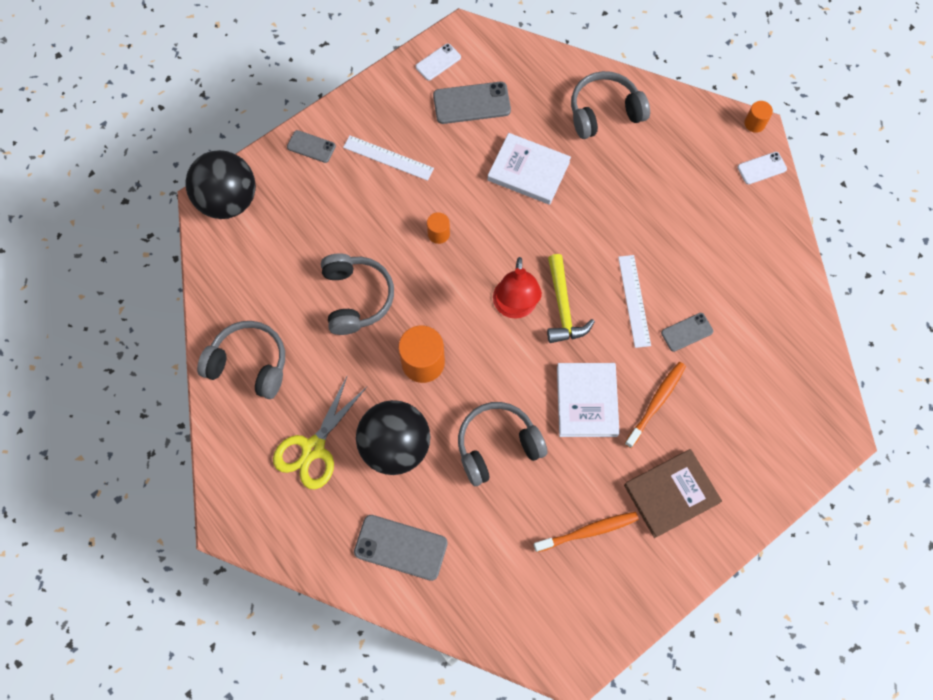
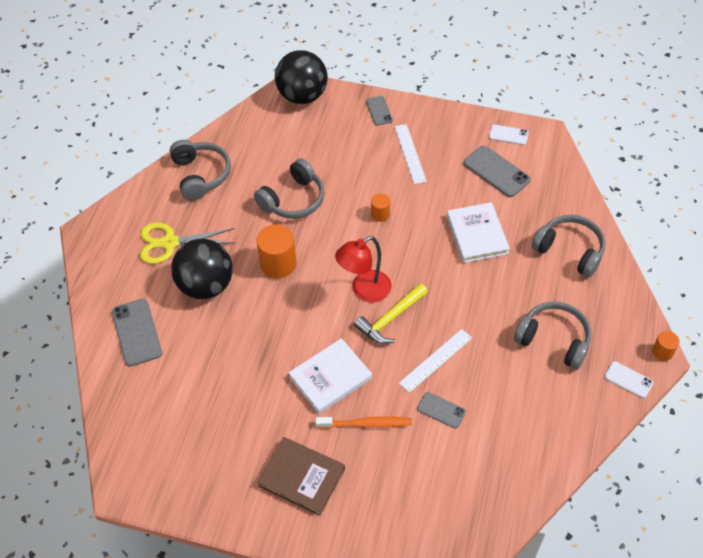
camera: 55 degrees right, 15 degrees down
(497, 446) = (252, 343): grey headphones -> grey headphones (553, 340)
(588, 531) = (231, 439): orange toothbrush -> none

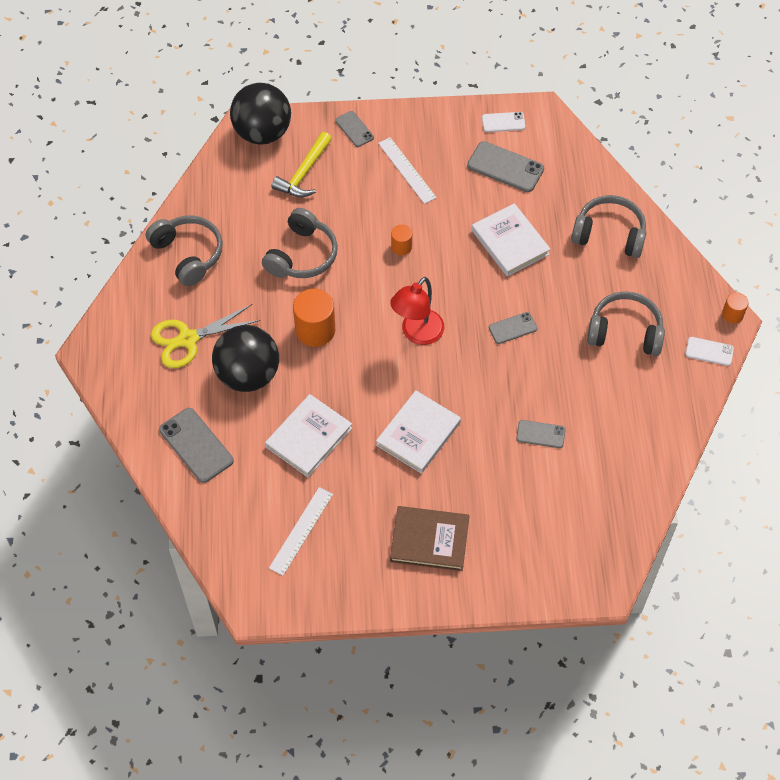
camera: 20 degrees left, 5 degrees up
(234, 353) = (309, 437): none -> white book
(366, 424) = (472, 469): orange toothbrush -> none
(390, 319) = (455, 356): yellow hammer -> yellow hammer (304, 173)
(436, 360) = (517, 386): white ruler -> white ruler (301, 531)
(451, 308) = (512, 328): none -> grey phone

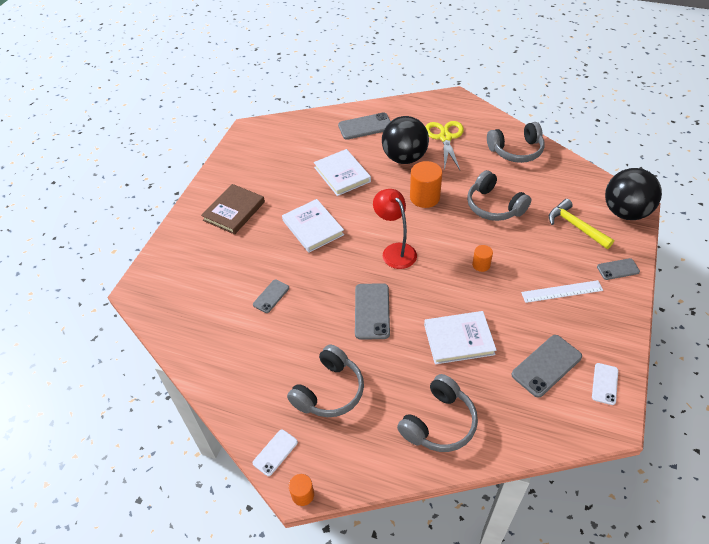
camera: 115 degrees right, 10 degrees down
(301, 531) = (280, 156): white ruler -> none
(512, 328) = (372, 311): grey phone -> grey phone, size x1.67

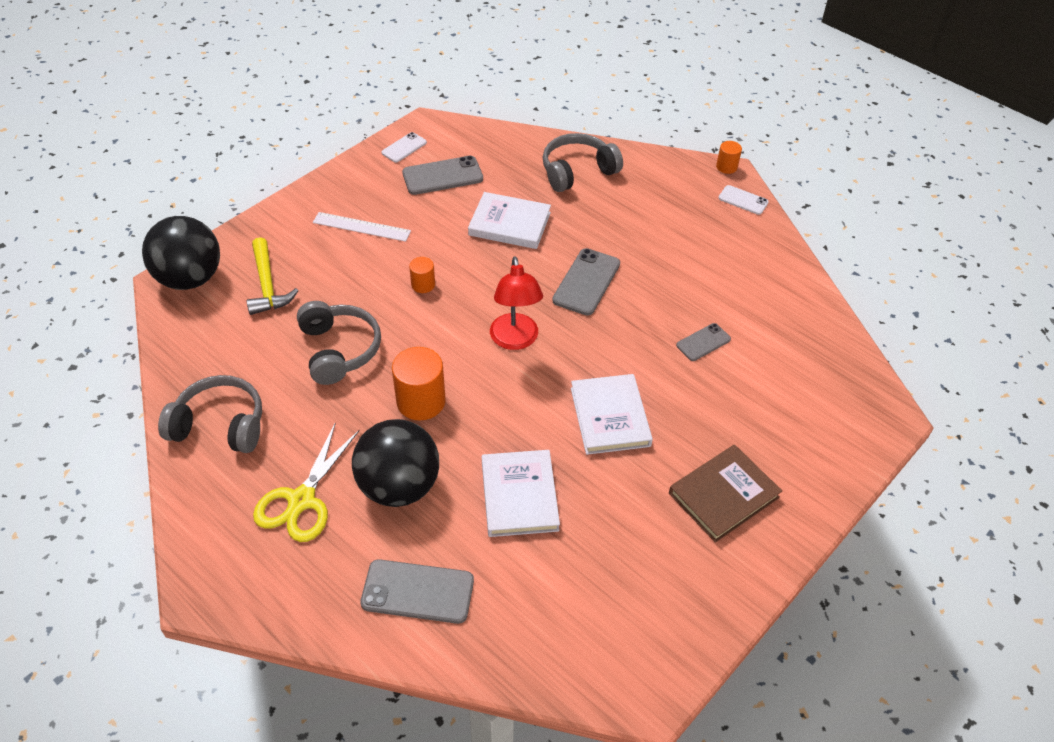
camera: 160 degrees left, 0 degrees up
(275, 452) = (743, 200): white phone -> white phone turned 60 degrees clockwise
(329, 391) = (671, 227): grey headphones -> none
(618, 269) = (278, 225): grey phone -> none

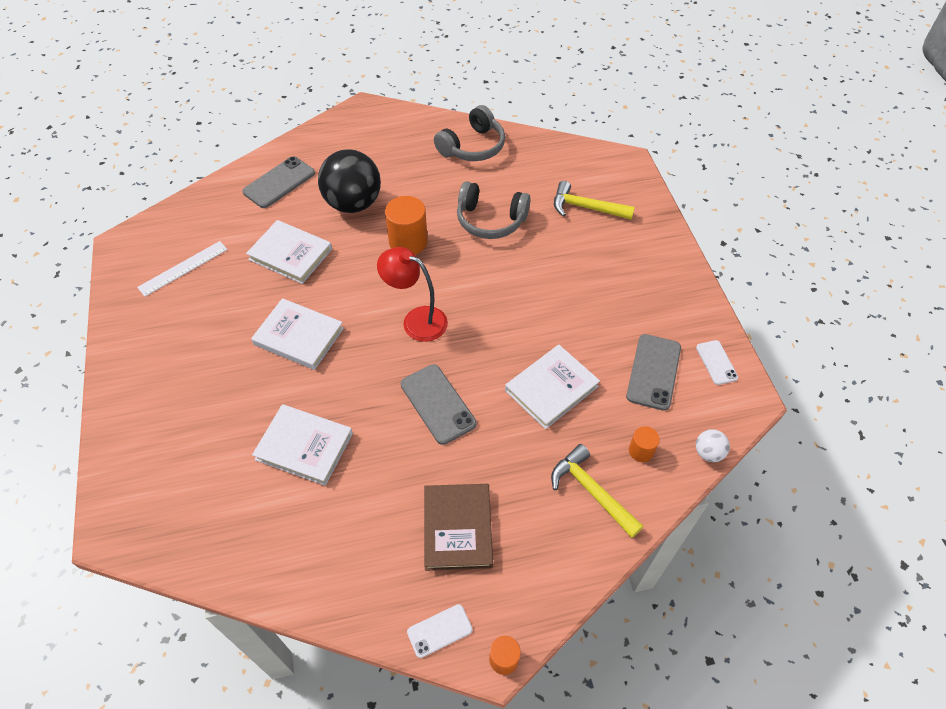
camera: 125 degrees right, 5 degrees up
(190, 278) = (622, 172): black ball -> none
(302, 500) = (384, 161): yellow scissors -> none
(361, 226) = (618, 285): white ruler -> white ruler (183, 268)
(423, 284) = (520, 293): orange cylinder -> orange cylinder (641, 451)
(493, 129) = (708, 453): none -> white ball
(577, 171) = (592, 491): grey headphones -> yellow hammer
(703, 342) = (304, 446): grey phone -> white book
(723, 495) = (178, 361): brown book -> brown book (457, 528)

